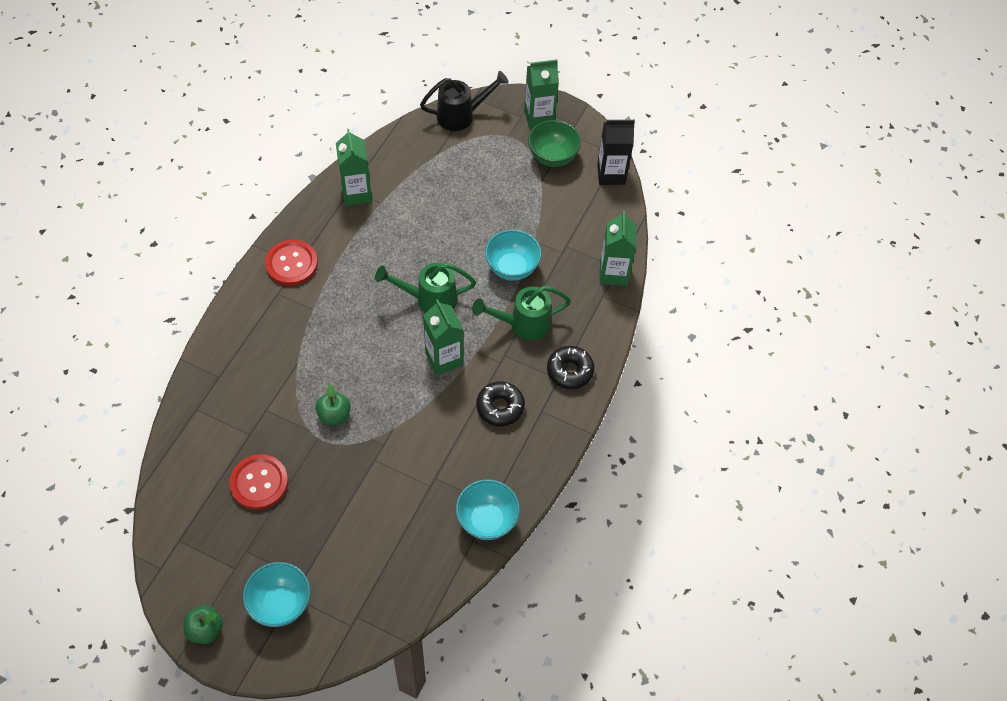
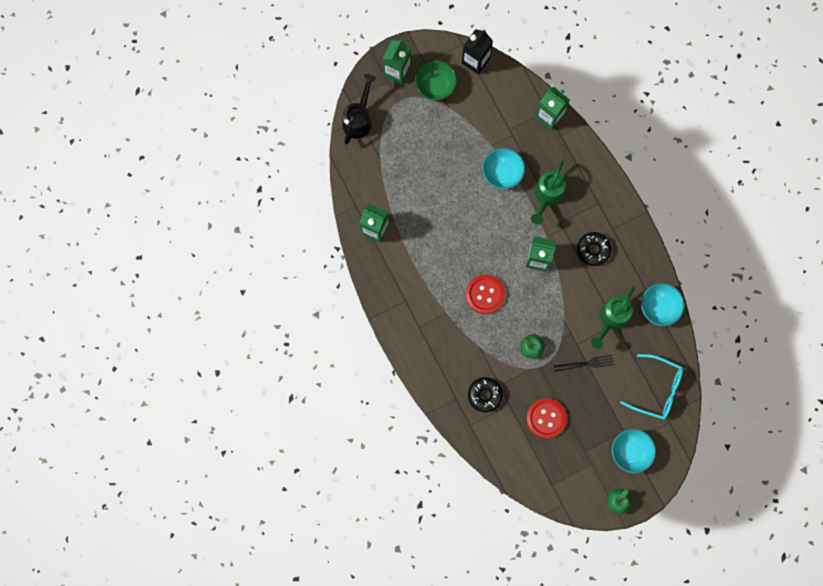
camera: 50 degrees left, 20 degrees up
(291, 264) = (402, 304): red button -> red button (485, 294)
(357, 484) = (586, 363): none -> black fork
(384, 584) = (657, 389): none -> turquoise glasses
(429, 299) = (489, 239): green watering can -> green watering can (611, 319)
(570, 371) = (598, 193): black donut -> black donut (485, 395)

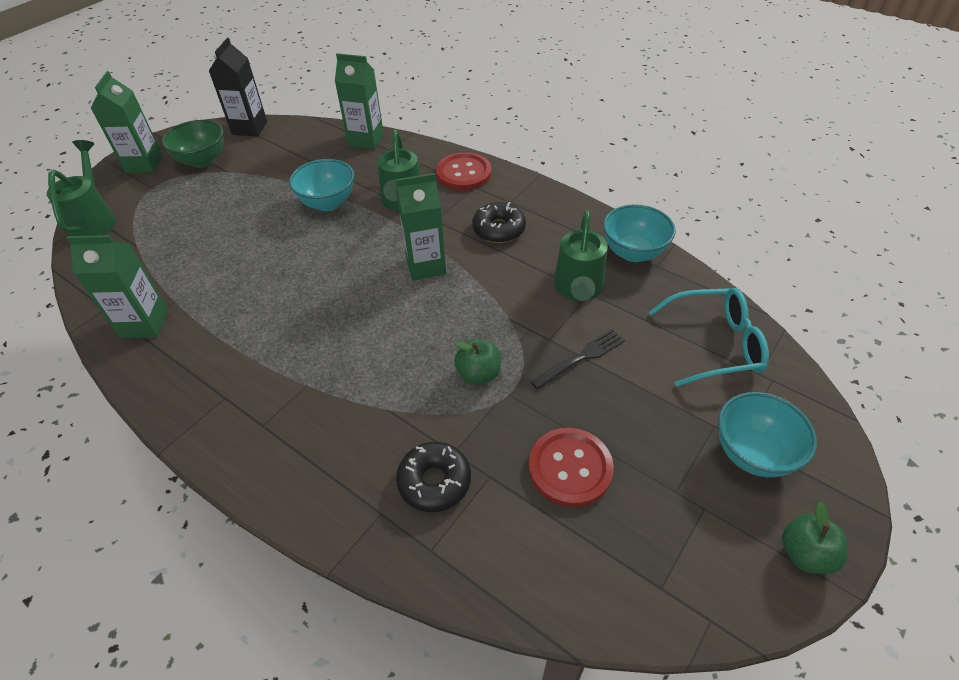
camera: 25 degrees left, 30 degrees down
(359, 119) = (95, 219): black watering can -> green watering can
(485, 294) = (364, 335): red button -> red button (463, 173)

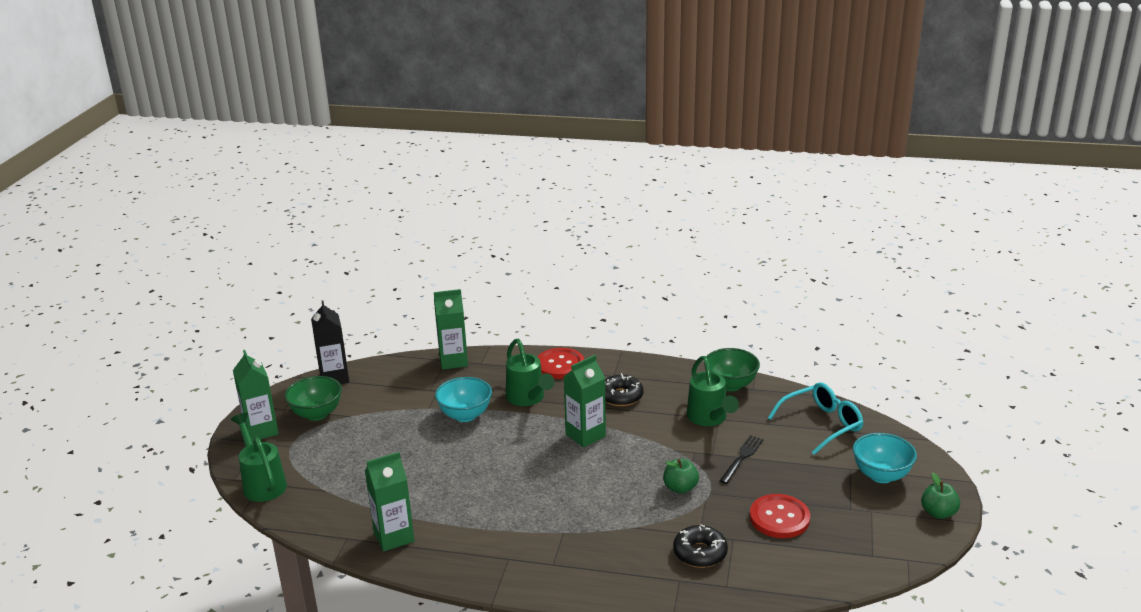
camera: 25 degrees left, 20 degrees down
(633, 252) = (730, 385): turquoise bowl -> green bowl

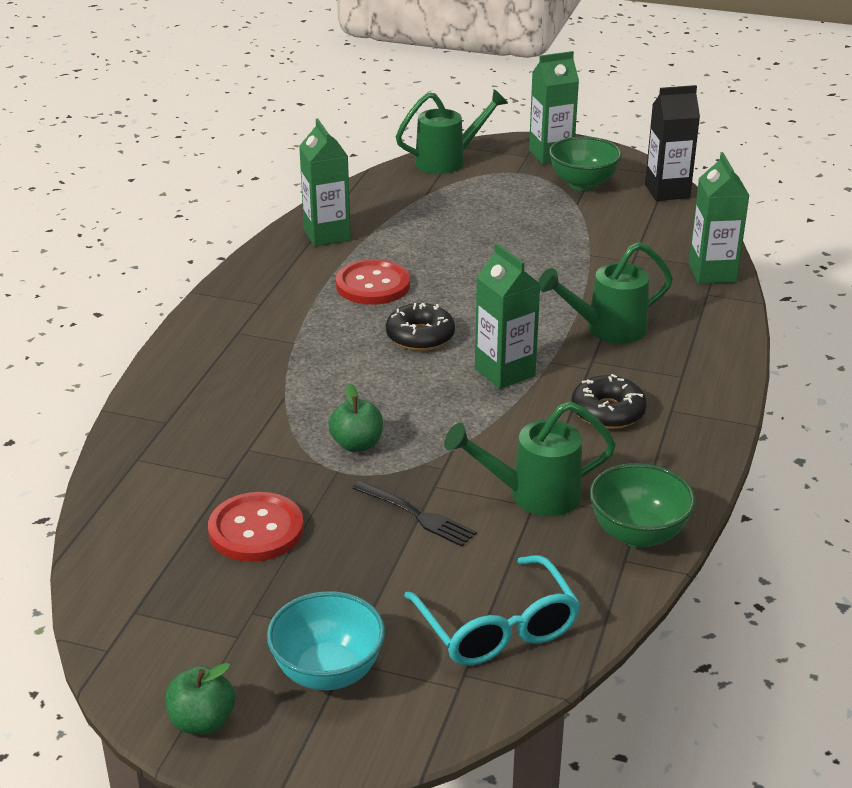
camera: 95 degrees right, 5 degrees up
(465, 415) = (569, 280): turquoise bowl -> none
(560, 365) = (703, 361): red button -> red button (373, 285)
(700, 553) = (210, 445): black donut -> black donut (420, 336)

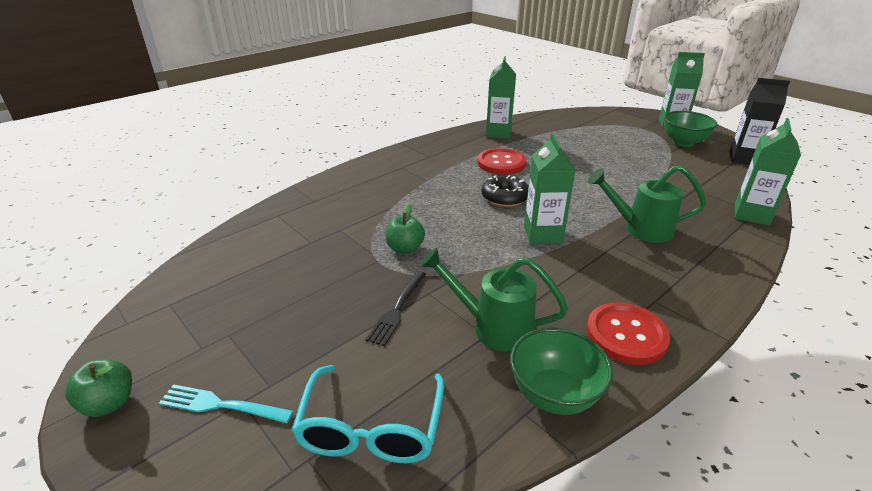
camera: 30 degrees right, 0 degrees up
(256, 530) = (291, 280): red button -> red button (626, 335)
(328, 672) = (221, 405): turquoise bowl -> turquoise fork
(416, 515) = (397, 309): black fork -> black fork turned 45 degrees clockwise
(448, 161) = (602, 114): green watering can -> none
(607, 412) = (600, 285): black donut -> none

